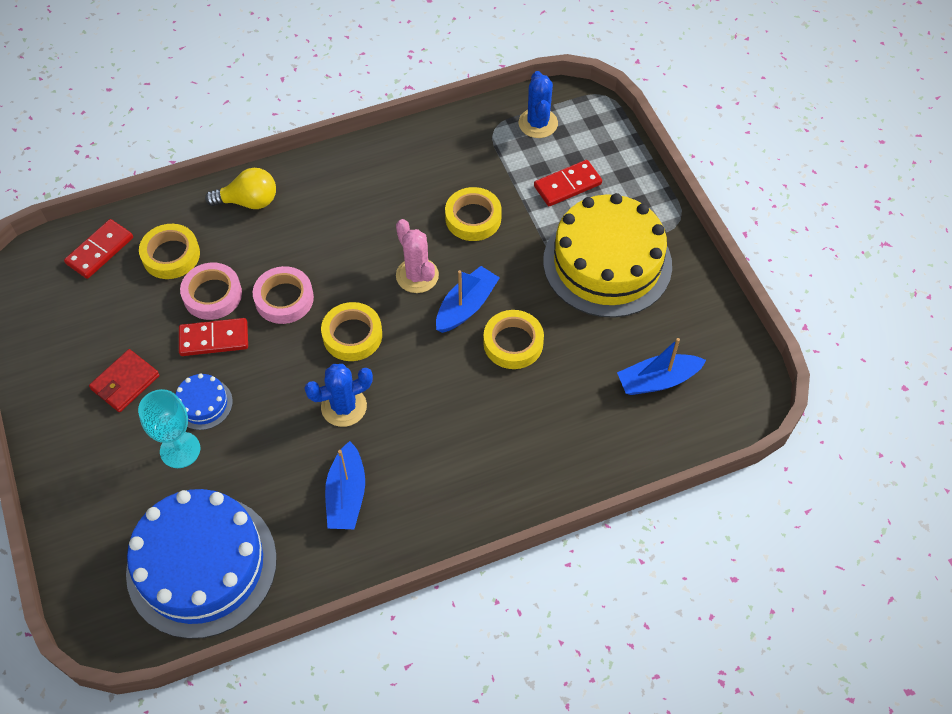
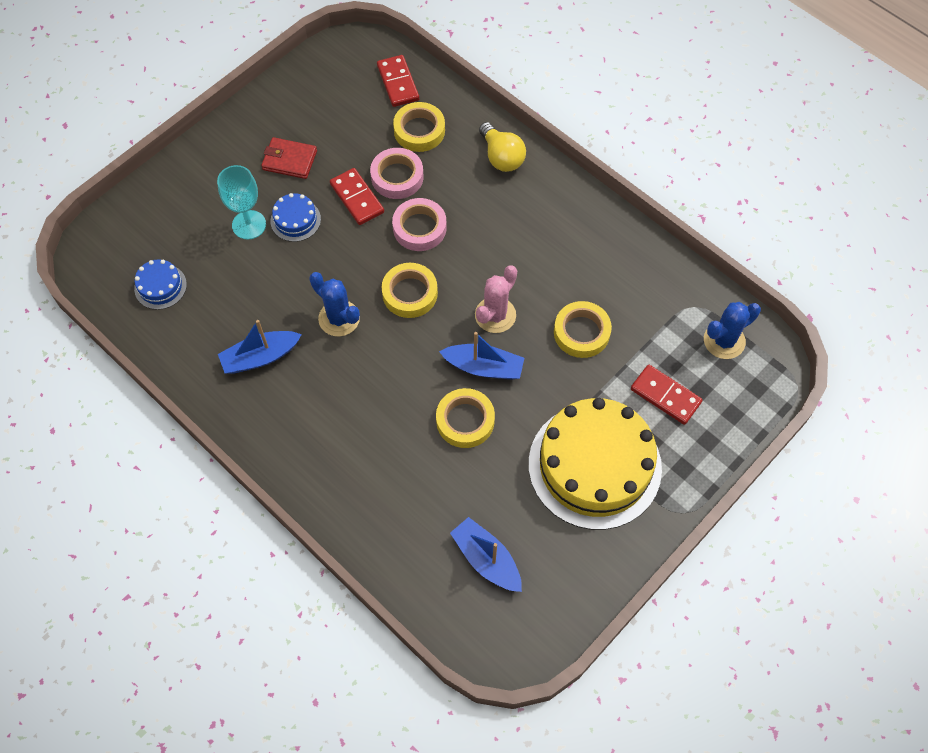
camera: 65 degrees right, 5 degrees up
(100, 251) = (398, 83): red domino -> red domino turned 60 degrees clockwise
(201, 565) = (160, 286): blue cake -> blue cake, size x0.42

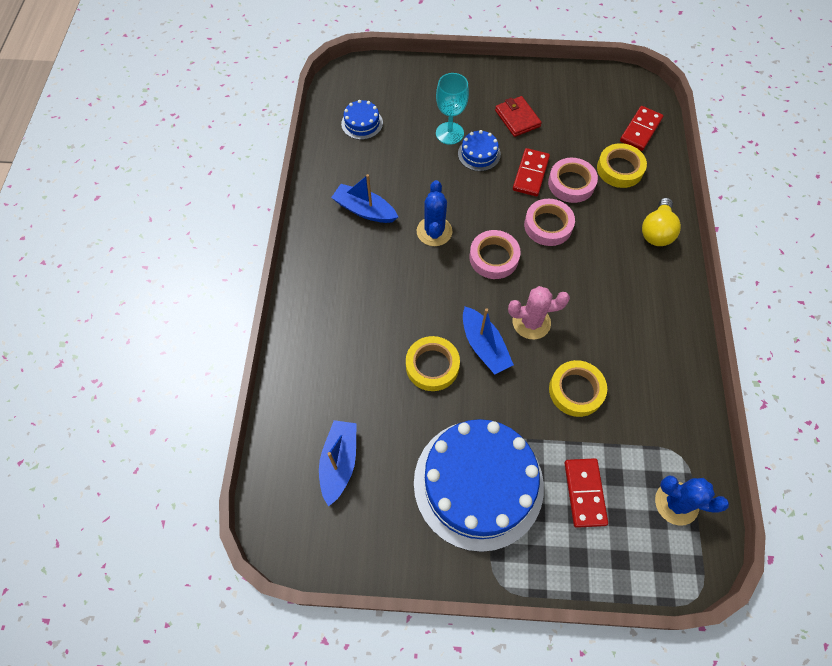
camera: 50 degrees right, 0 degrees up
(410, 293) = (494, 257): yellow tape -> pink tape
(594, 465) = (478, 483): yellow cake -> blue cake

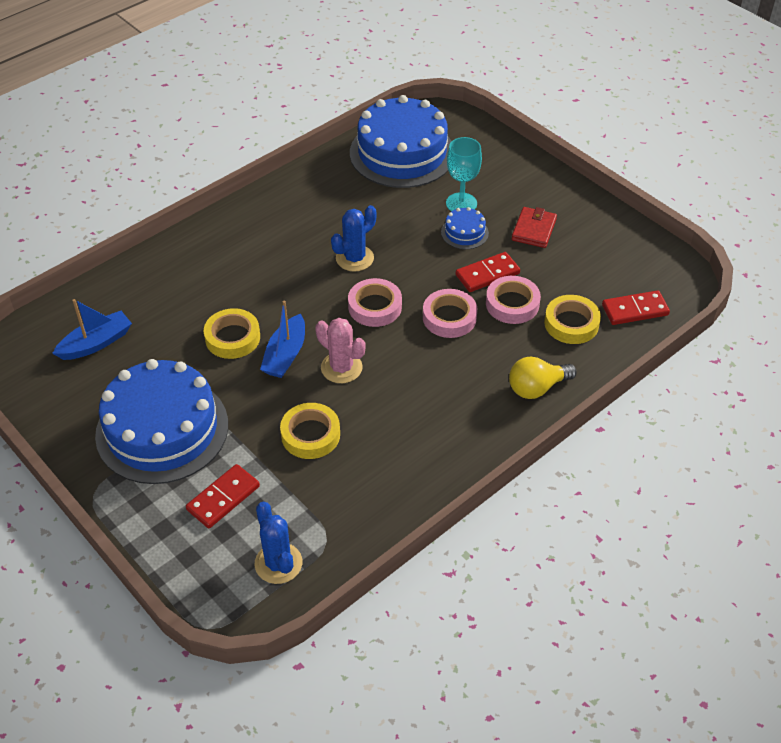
camera: 45 degrees right, 15 degrees down
(362, 123) = (402, 153): blue cake -> blue cake, size x2.37
(364, 210) = (324, 209): blue boat -> none

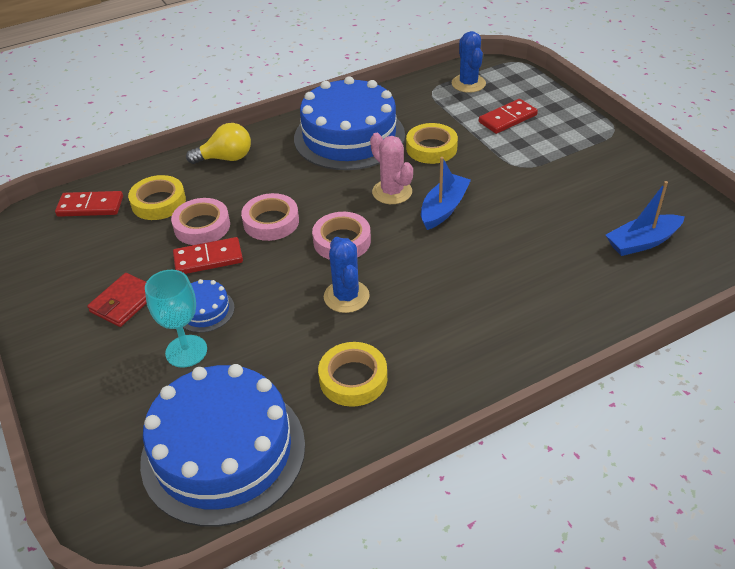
camera: 165 degrees left, 5 degrees down
(162, 429) = (562, 165): blue cake -> blue cake (349, 136)
(232, 338) = (496, 230): yellow tape -> yellow tape (353, 379)
(354, 258) = (346, 296): blue cactus -> blue cactus turned 75 degrees counterclockwise

